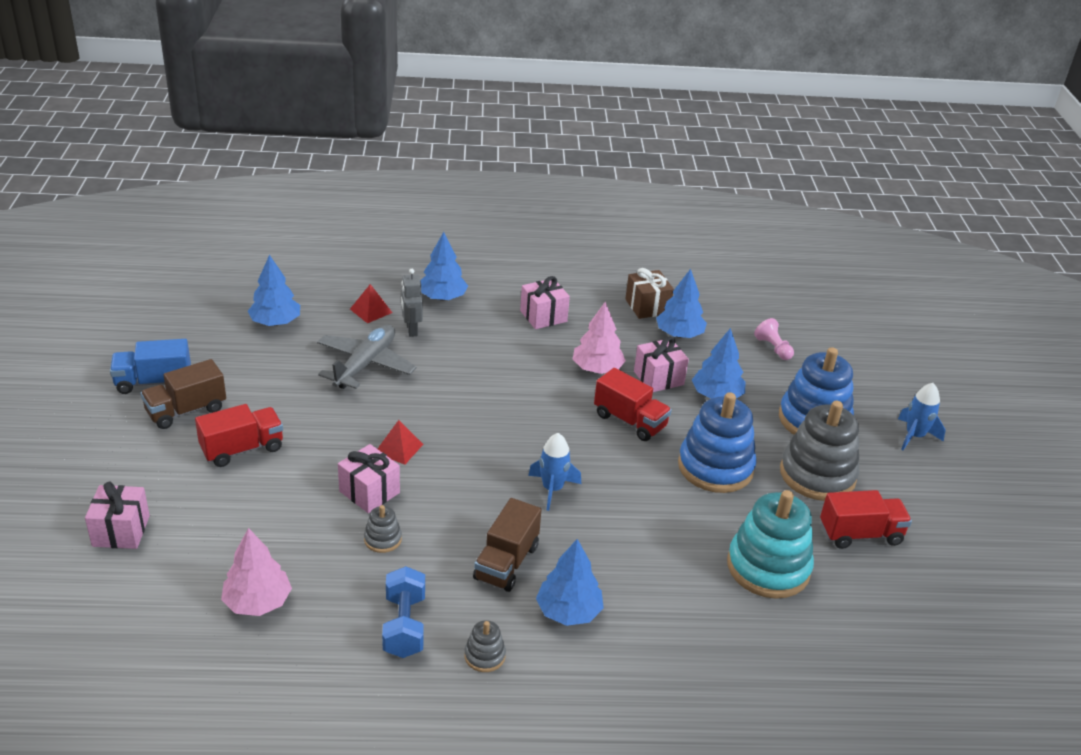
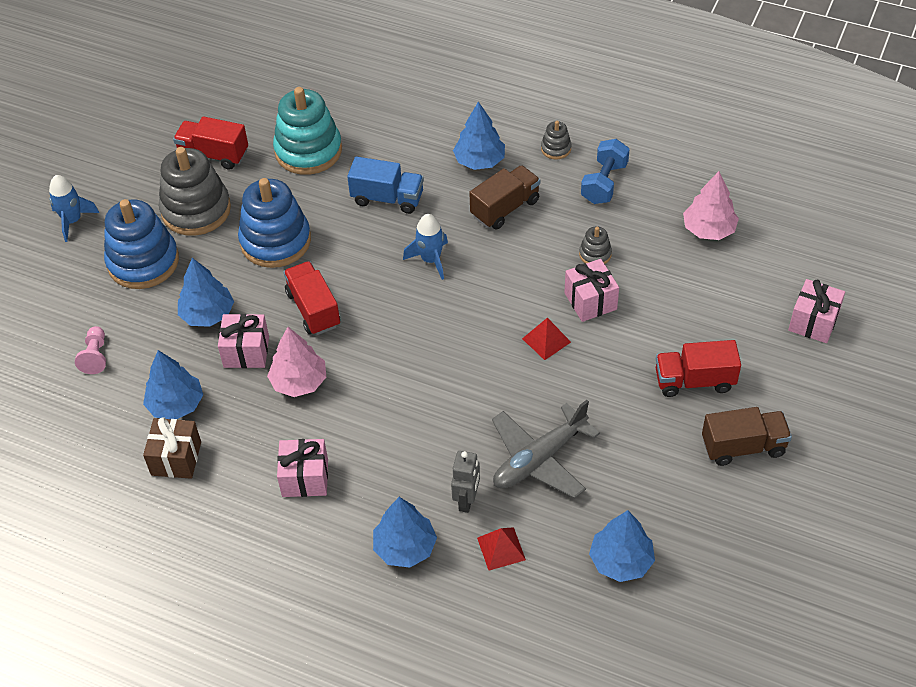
camera: 150 degrees left, 15 degrees up
(153, 382) = (774, 499): blue truck -> blue truck (387, 198)

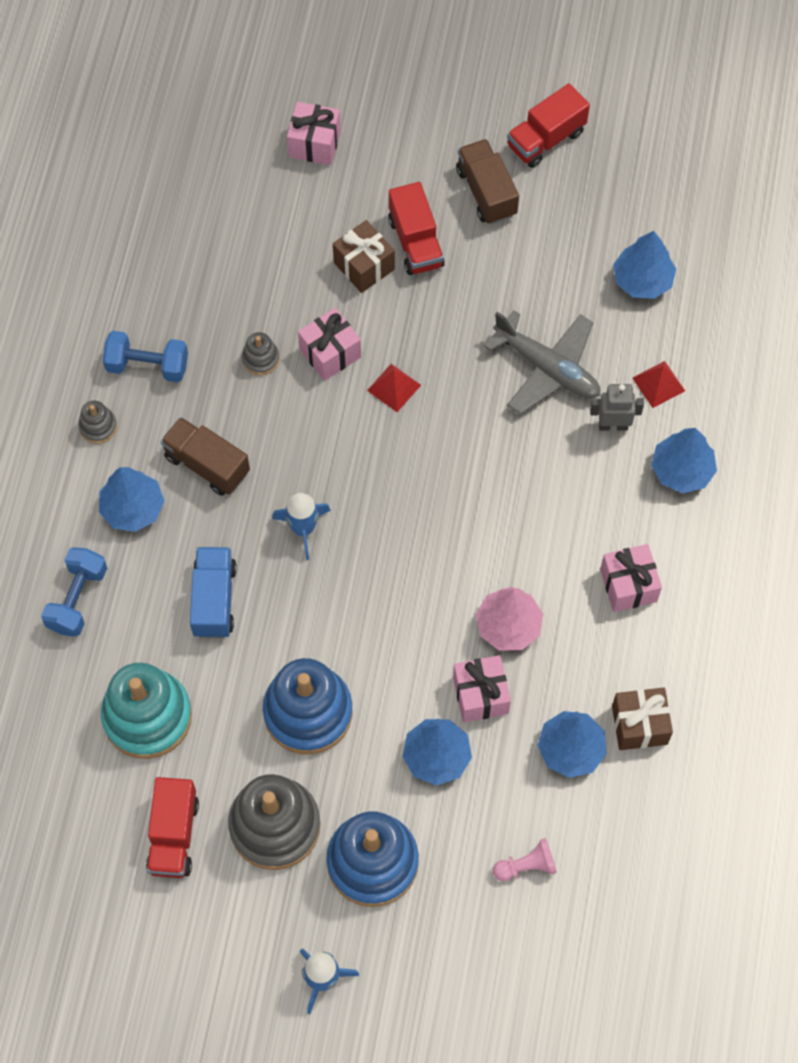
camera: 105 degrees left, 15 degrees up
(313, 309) = (403, 639): red truck -> red truck (546, 139)
(414, 123) = (77, 599): none -> blue dumbbell
(675, 338) = (364, 266): none -> brown gift
(708, 229) = (202, 251): pink tree -> none

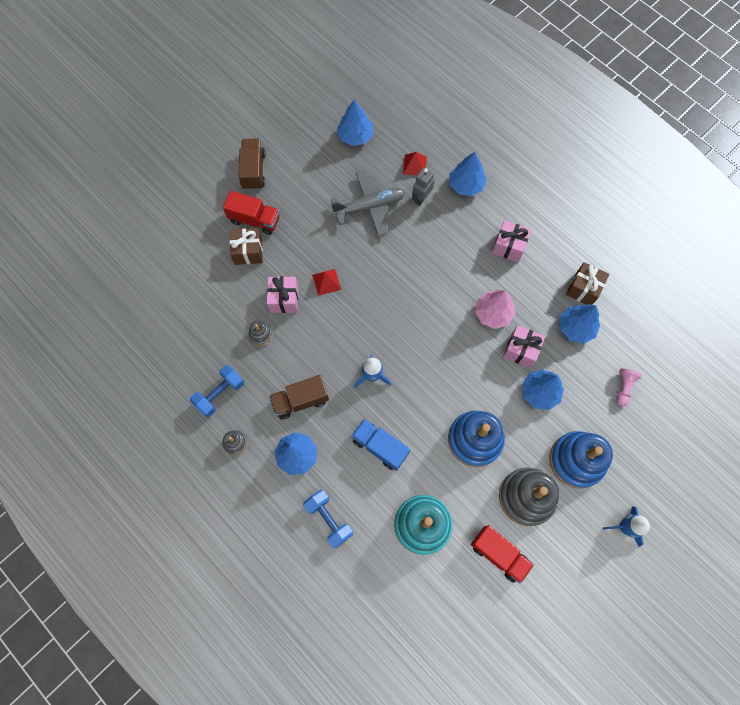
camera: 55 degrees left, 5 degrees up
(314, 144) = (160, 230): pink gift -> none
(486, 192) = (254, 170): brown truck -> brown truck turned 75 degrees clockwise
(546, 139) = (247, 126): red truck -> none

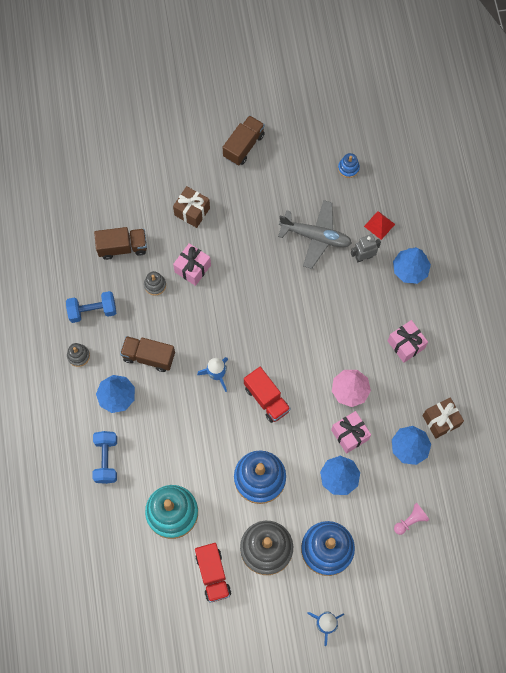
camera: 35 degrees right, 0 degrees up
(208, 321) = (122, 247): none -> brown truck
(255, 220) = (215, 188): red truck -> red truck (266, 399)
(326, 282) = (236, 276): red pyramid -> none
(355, 136) = (348, 168): blue tree -> blue stacking toy
(380, 446) = (183, 433): blue truck -> none

